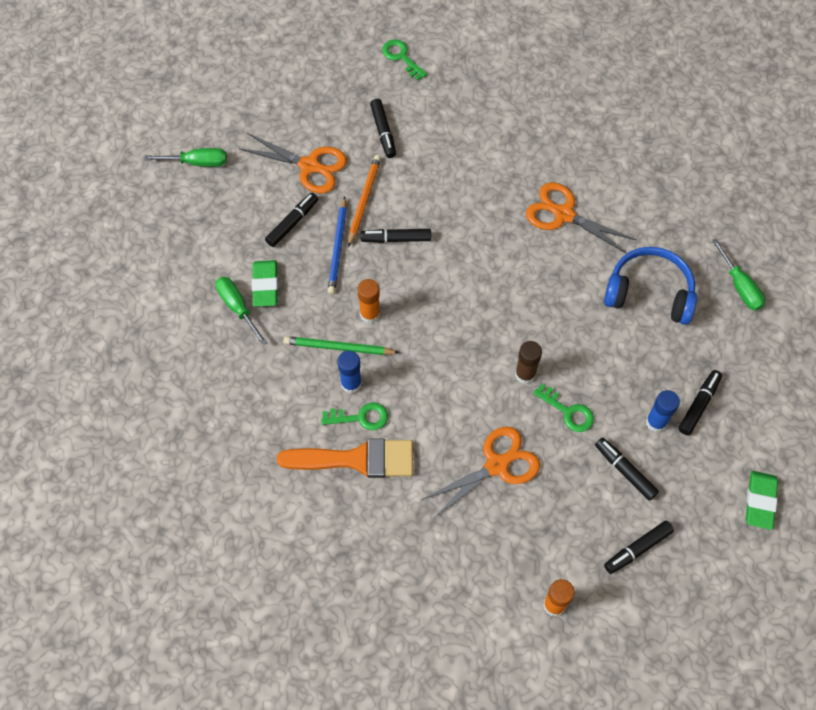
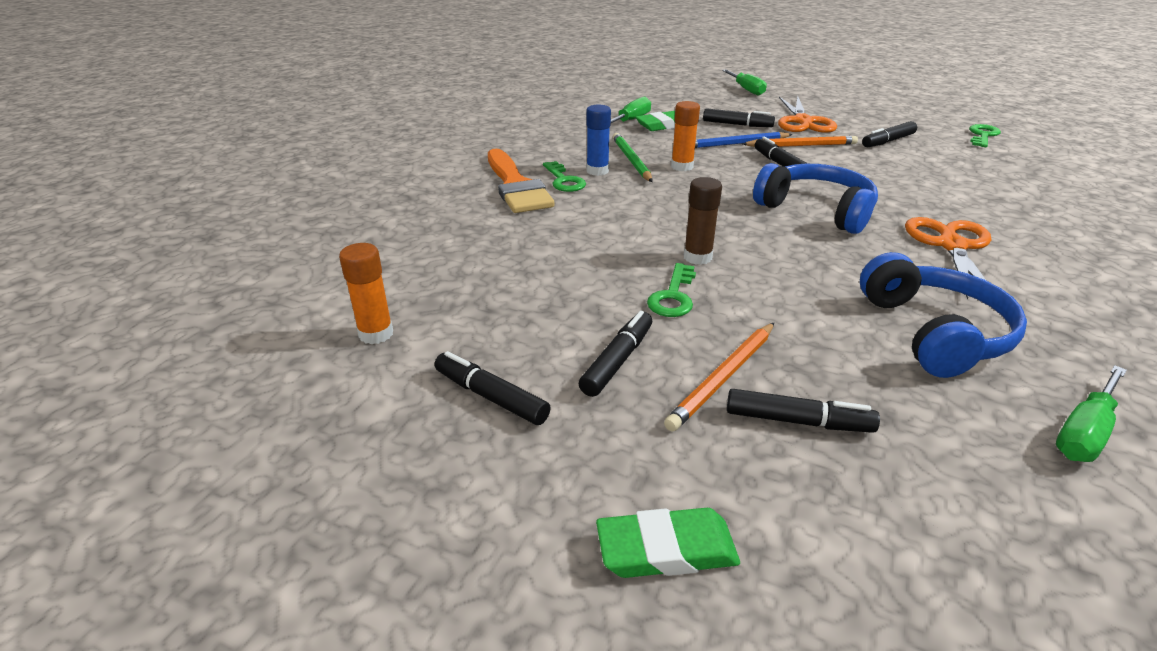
camera: 70 degrees right, 30 degrees down
(485, 262) = (816, 210): none -> blue headphones
(496, 465) = (558, 259): orange scissors -> none
(656, 422) = (723, 378): blue glue stick -> orange pencil

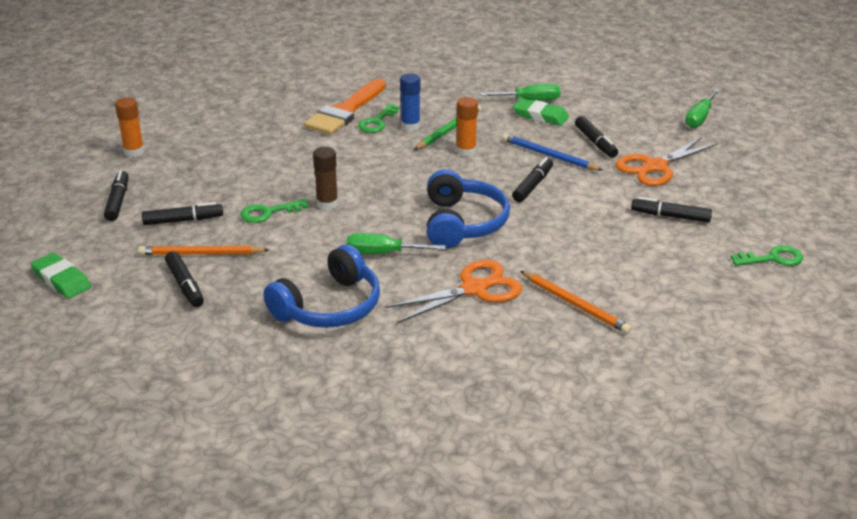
camera: 50 degrees right, 0 degrees up
(801, 145) = (591, 182): orange pencil -> orange pencil (575, 304)
(1084, 432) = (269, 374): green screwdriver -> green screwdriver (383, 253)

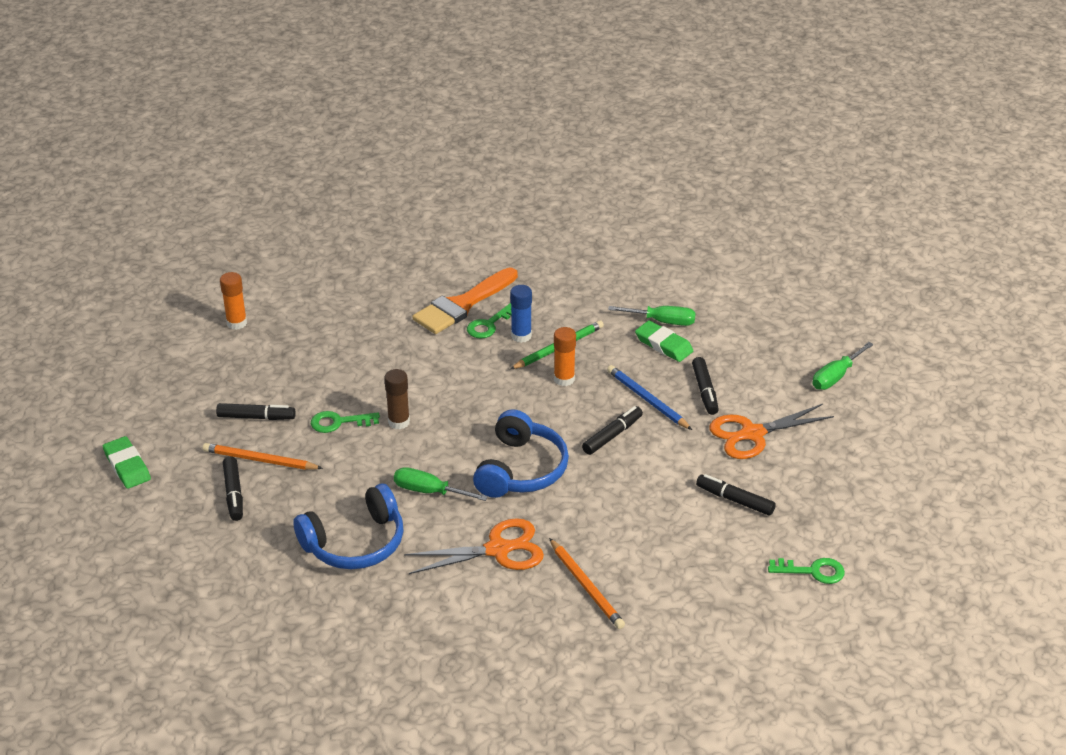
camera: 15 degrees right, 5 degrees up
(118, 201) = (203, 383): black marker -> none

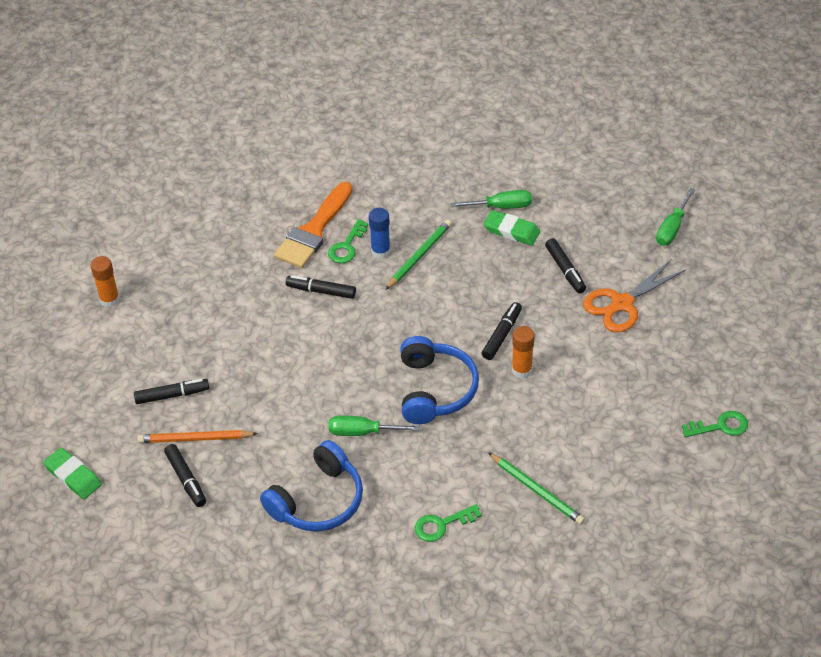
camera: 15 degrees left, 10 degrees up
(339, 422) = (251, 382): green key -> green key (442, 525)
(399, 422) = (306, 368): brown glue stick -> none
(498, 549) = (446, 474): orange scissors -> none
(564, 379) = (437, 287): orange glue stick -> orange glue stick (521, 370)
(586, 586) = (537, 490): orange pencil -> green pencil
(647, 400) = (518, 291): blue pencil -> none
(734, 500) = (631, 373): black marker -> black marker (321, 291)

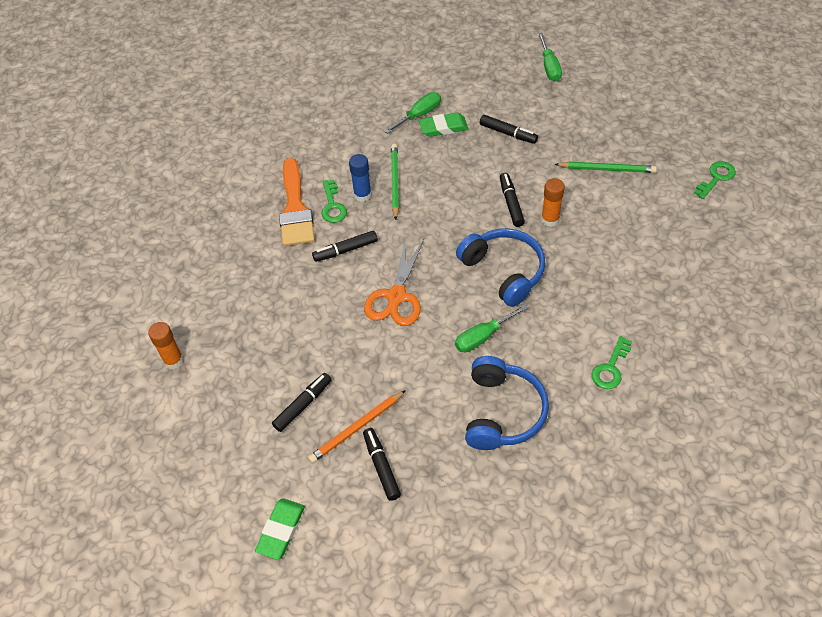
camera: 35 degrees left, 5 degrees up
(73, 476) = (281, 530): green eraser -> green eraser turned 75 degrees counterclockwise
(186, 479) = (381, 466): black marker -> black marker turned 135 degrees counterclockwise
(537, 490) = (648, 298): green pencil -> green pencil (607, 169)
(622, 304) = (569, 134): orange scissors -> orange scissors (396, 296)

